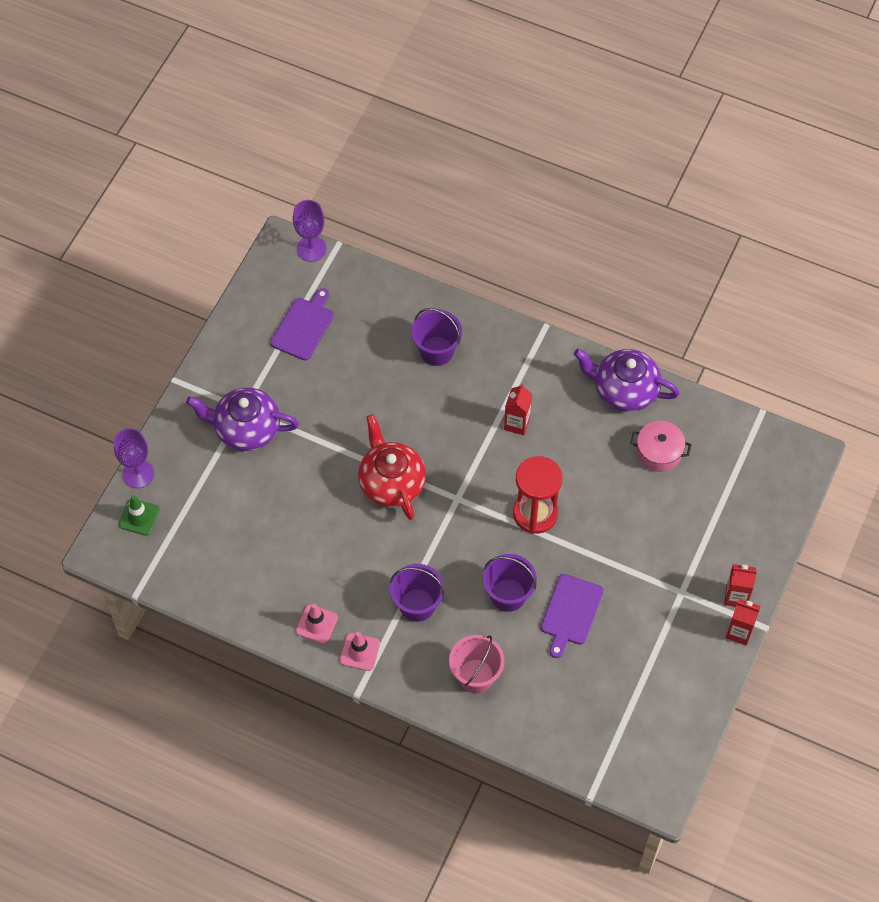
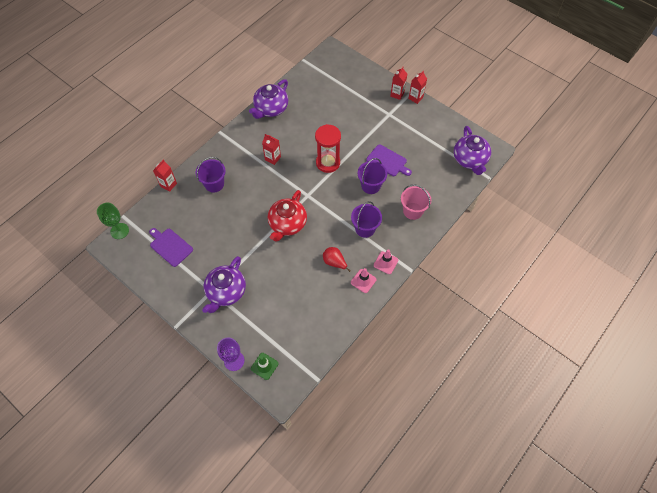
camera: 75 degrees left, 0 degrees up
(311, 249) = (119, 231): purple goblet -> green goblet
(339, 572) = (334, 262): none -> red pear
(391, 482) = (287, 224): red teapot -> red teapot turned 60 degrees counterclockwise
(415, 286) = (168, 185): none -> red carton
(620, 756) = (470, 160): none -> purple teapot
(659, 452) = (311, 104): pink pot -> none

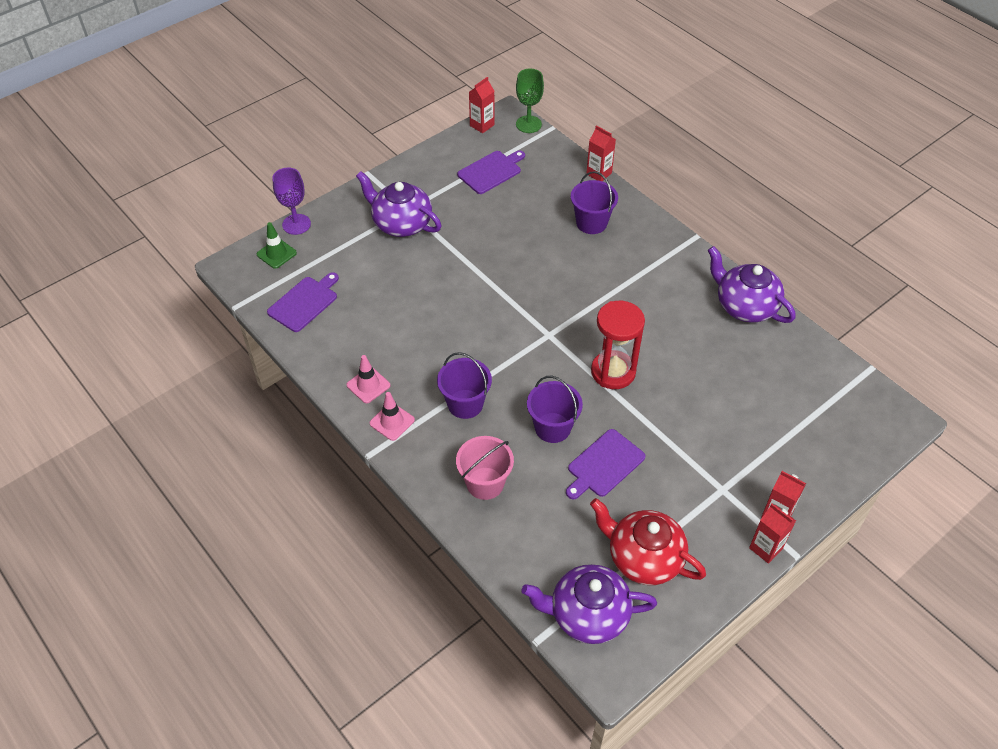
camera: 100 degrees right, 10 degrees down
(273, 158) = (633, 297): red carton -> red carton (482, 125)
(287, 224) = (498, 302): red teapot -> red teapot (643, 558)
(305, 335) = (304, 302): none -> purple cutting board
(334, 262) = (412, 353): red pear -> none

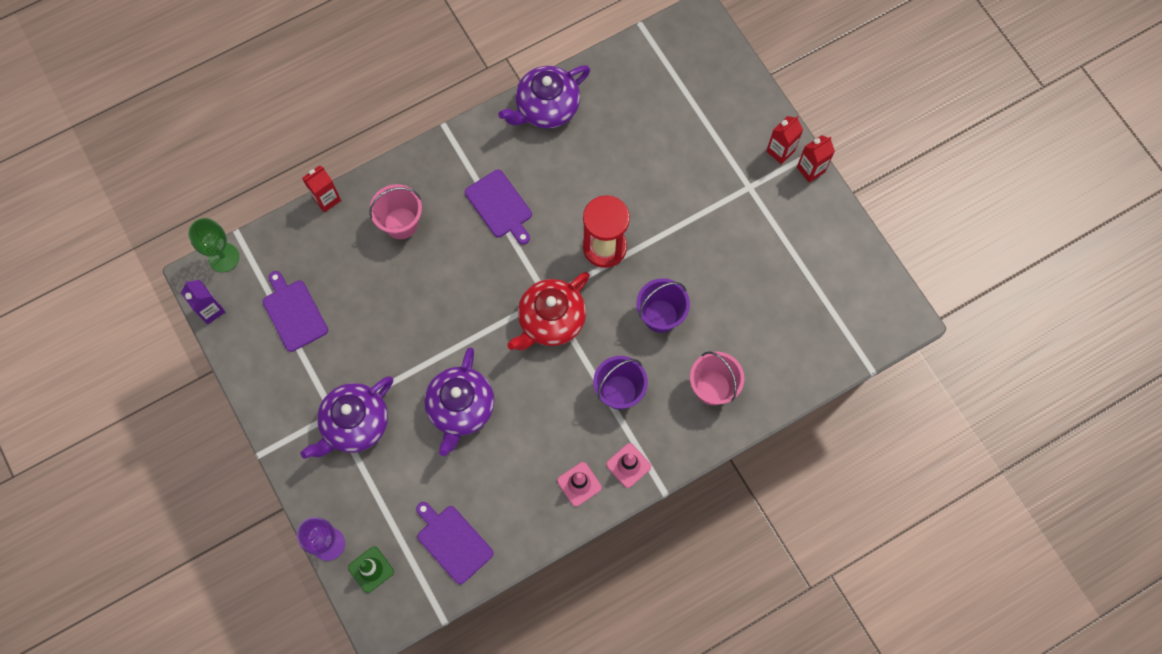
camera: 80 degrees left, 20 degrees up
(482, 125) = (210, 310): red carton -> purple carton
(587, 615) = (854, 325): purple teapot -> purple teapot (461, 408)
(591, 223) = (401, 223): purple bucket -> pink bucket
(604, 465) = (709, 279): purple cutting board -> purple cutting board (500, 206)
(643, 558) = (807, 268): red teapot -> red teapot (550, 320)

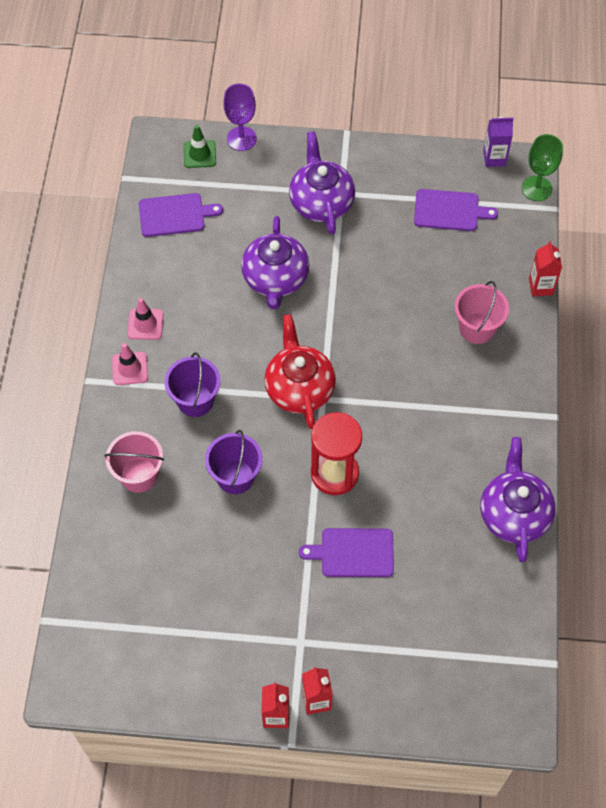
camera: 125 degrees right, 10 degrees down
(461, 408) = (275, 279): purple teapot -> purple teapot turned 135 degrees counterclockwise
(500, 206) = (438, 414): purple cutting board -> purple cutting board (353, 553)

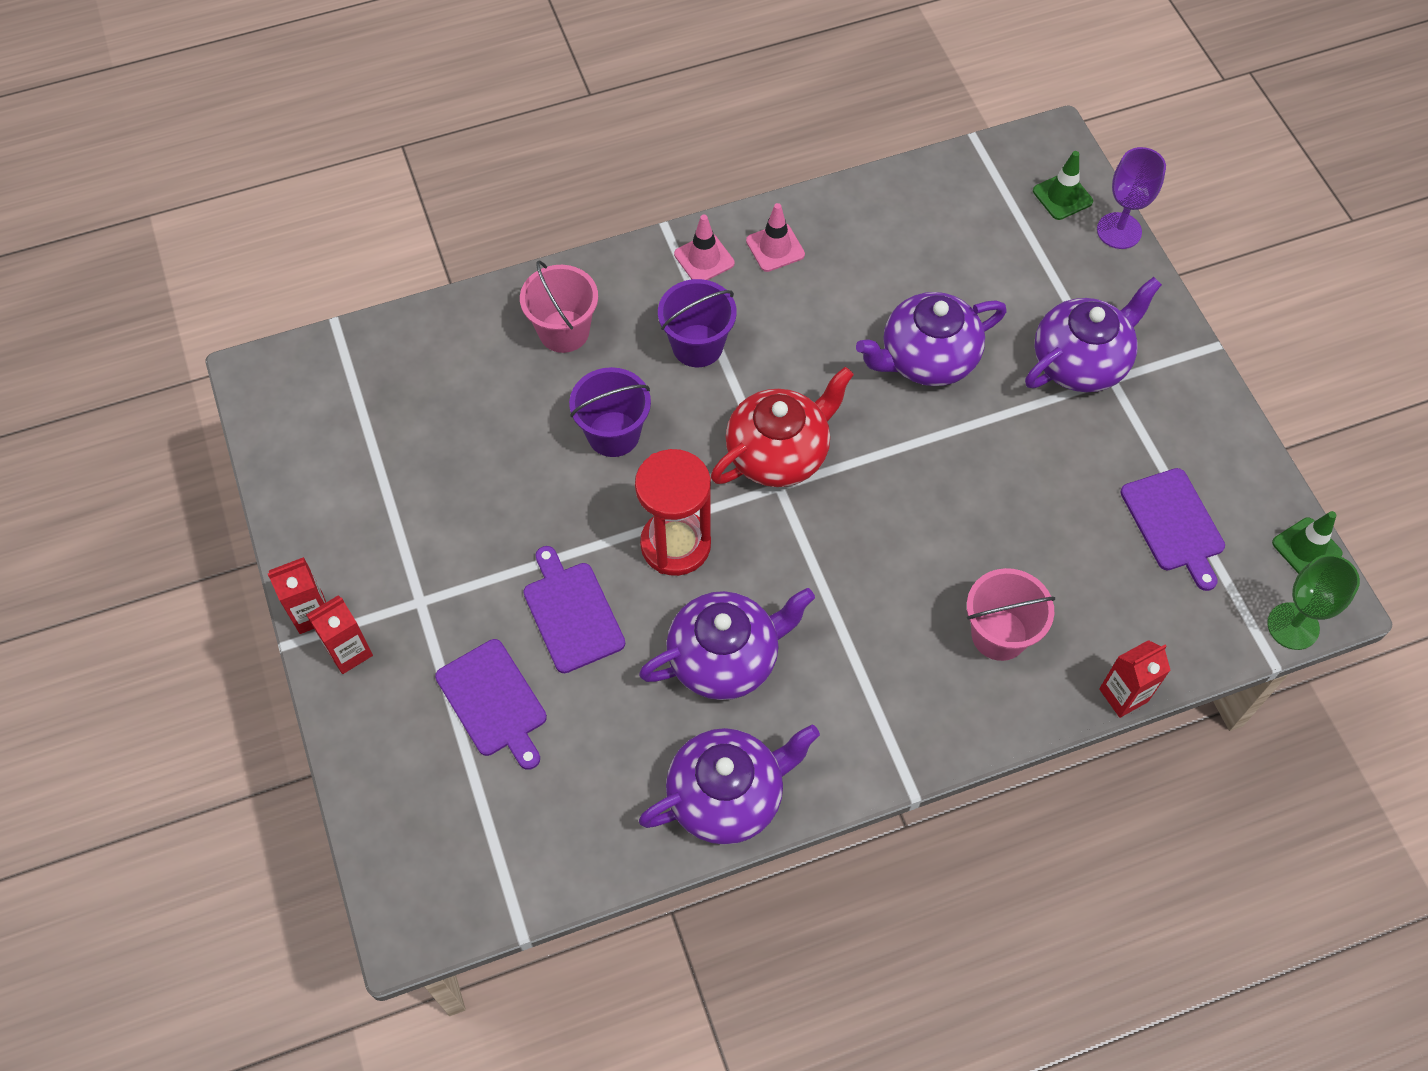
camera: 65 degrees right, 0 degrees up
(175, 215) = (953, 210): purple cutting board -> purple cutting board (494, 702)
(425, 478) = (725, 658): none -> purple teapot
(494, 158) = (1306, 548): purple carton -> green traffic cone

